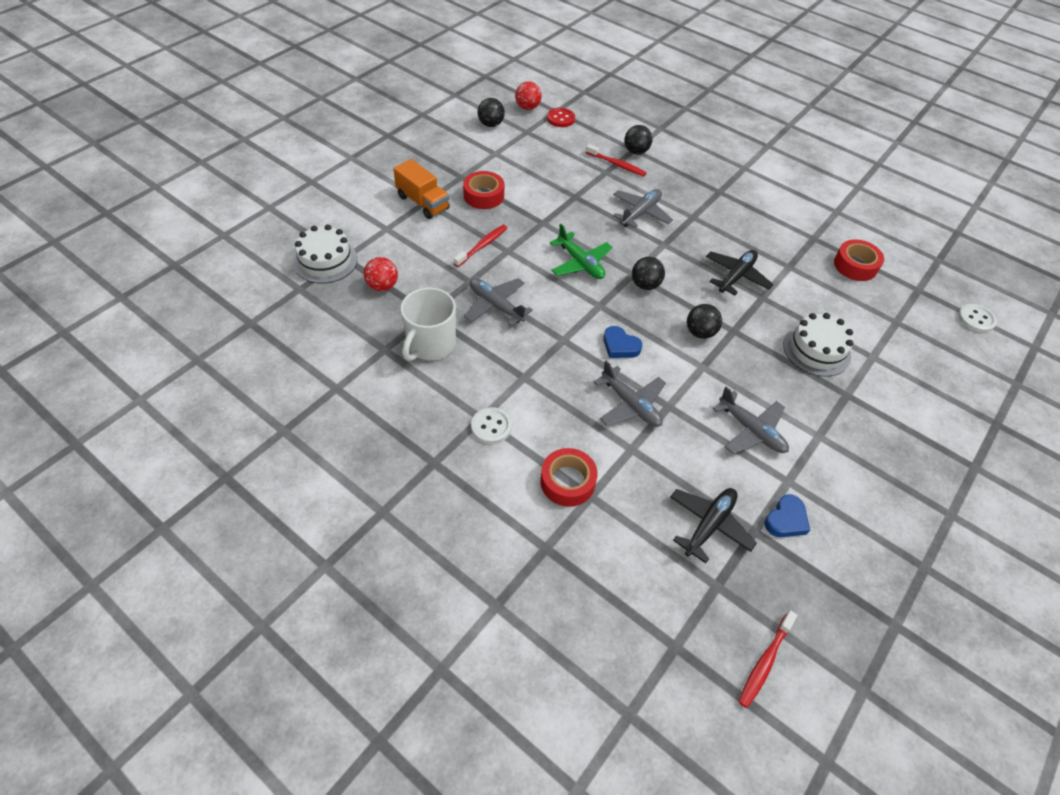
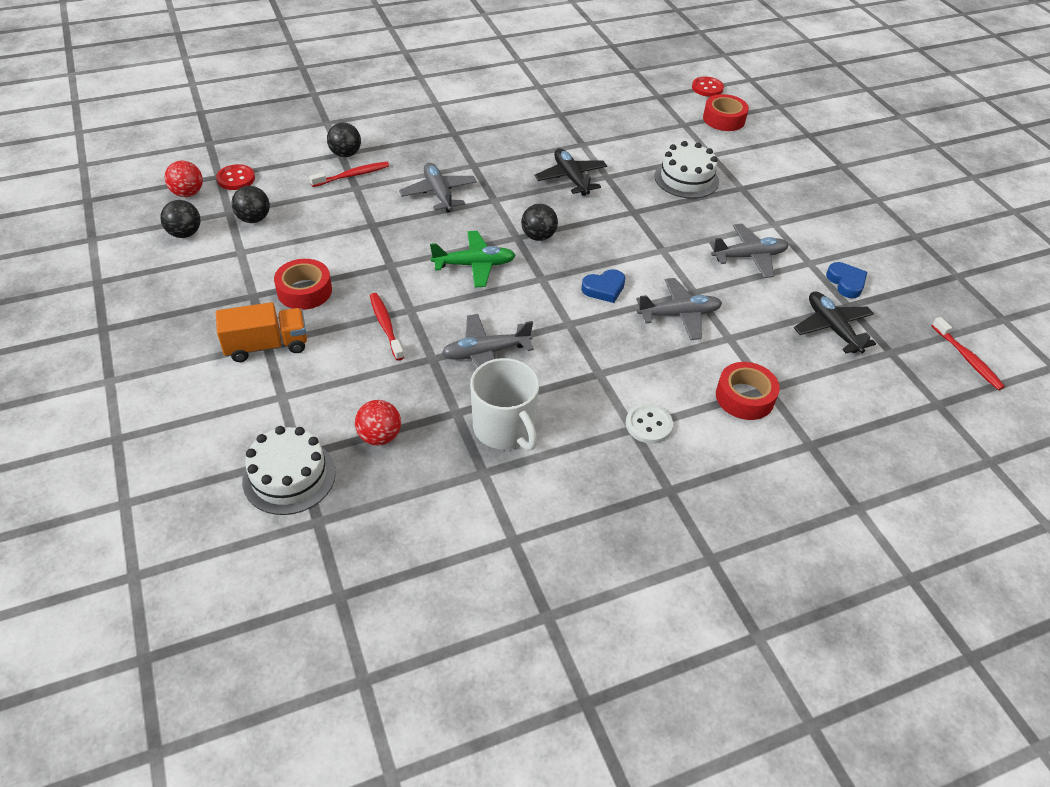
camera: 60 degrees left, 5 degrees down
(700, 332) = (622, 232): black ball -> black ball (254, 219)
(855, 265) = (609, 111): red tape -> red tape (724, 119)
(976, 319) = (707, 88): white button -> red button

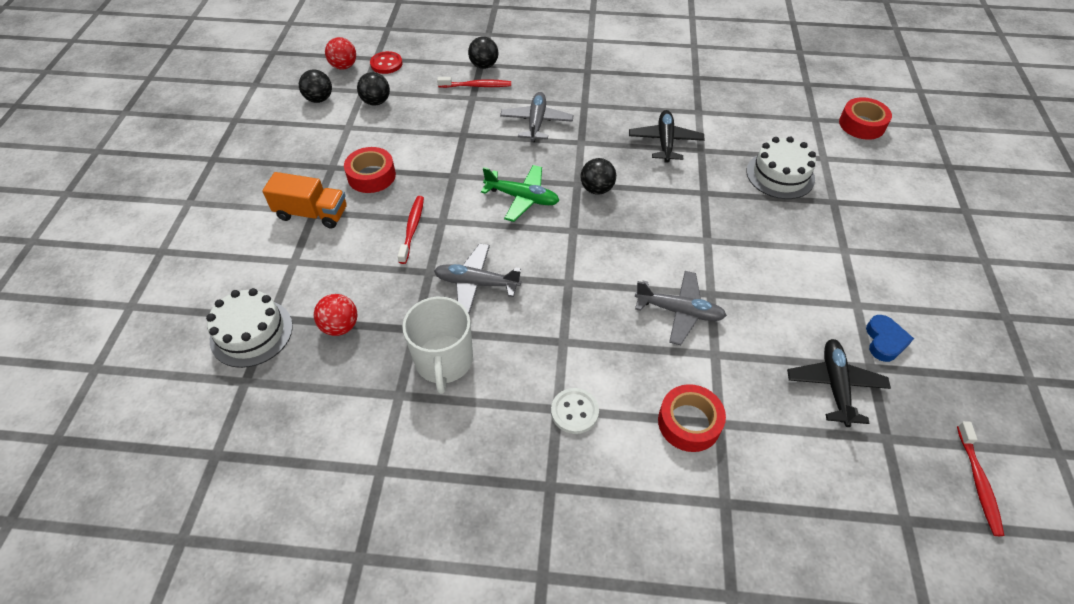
camera: 30 degrees right, 5 degrees up
(604, 289) = (623, 260): blue heart -> none
(707, 88) = (865, 88): red button -> none
(749, 257) = (793, 276): grey plane -> none

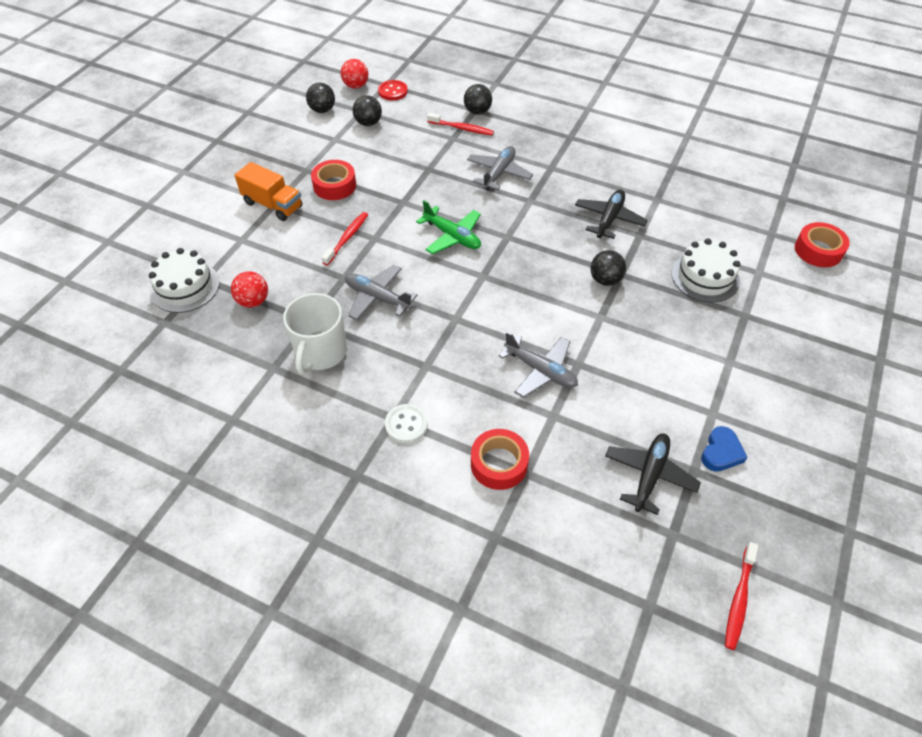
camera: 20 degrees right, 0 degrees up
(597, 189) = (522, 245): black ball -> black ball (605, 280)

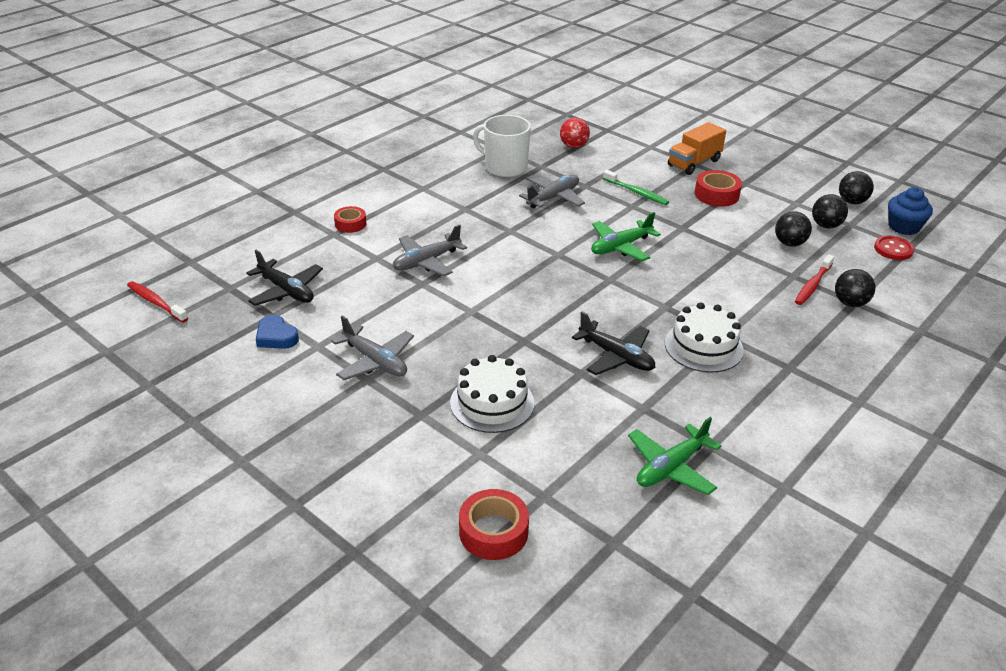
camera: 105 degrees right, 15 degrees down
(185, 287) = (601, 122): white cake -> white cake (703, 346)
(347, 238) = (636, 192): red toothbrush -> green toothbrush
(356, 86) = (903, 227): red ball -> blue cupcake
(406, 424) = (413, 192): white button -> none
(498, 173) = (719, 294): grey plane -> grey plane (375, 361)
(499, 464) = (350, 224): red tape -> red tape, size x0.67
(605, 280) = (520, 327): black ball -> black ball (789, 243)
(705, 181) = (671, 467): none -> green plane

